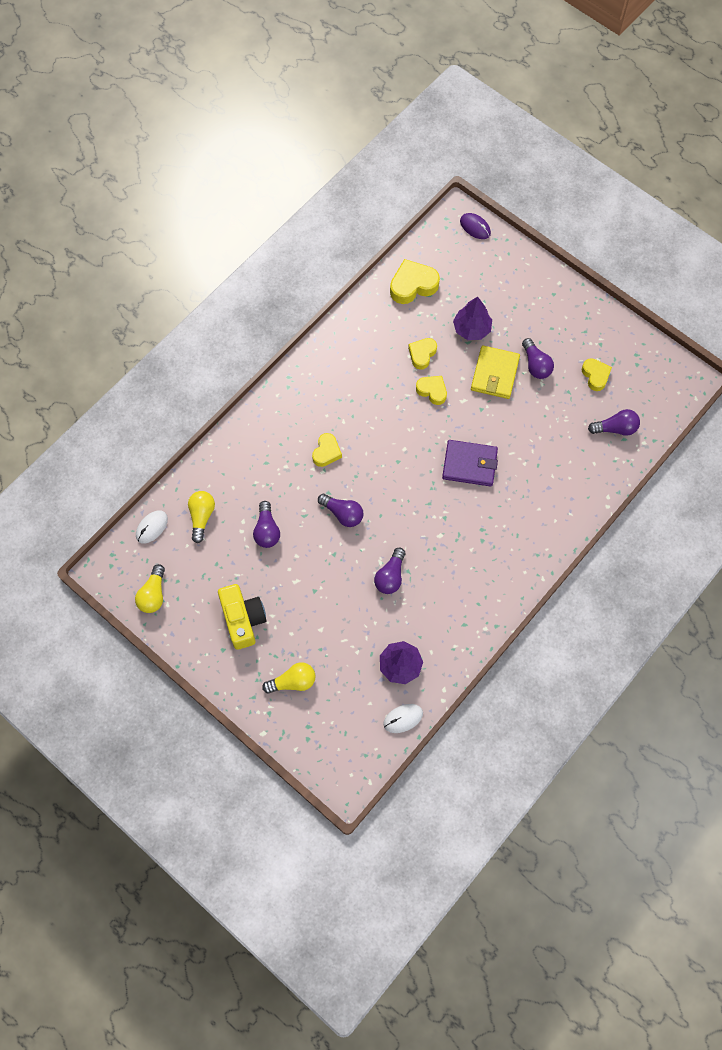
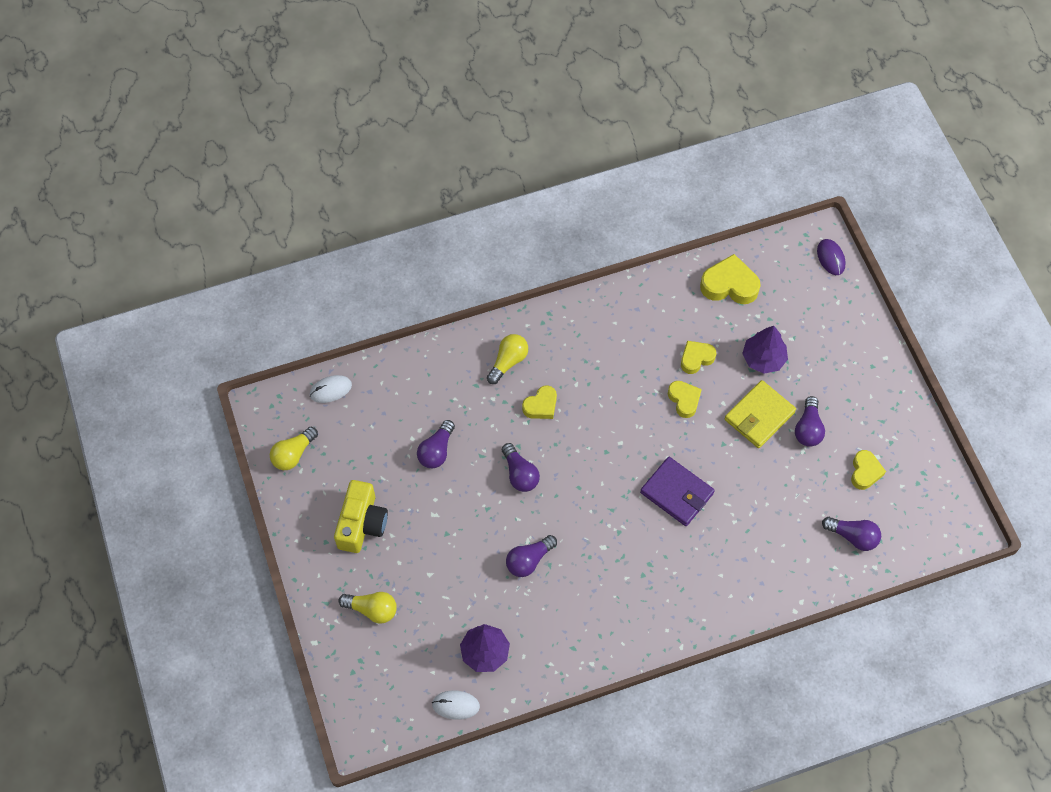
camera: 30 degrees right, 5 degrees down
(201, 517) = (383, 404): yellow light bulb -> yellow light bulb (508, 362)

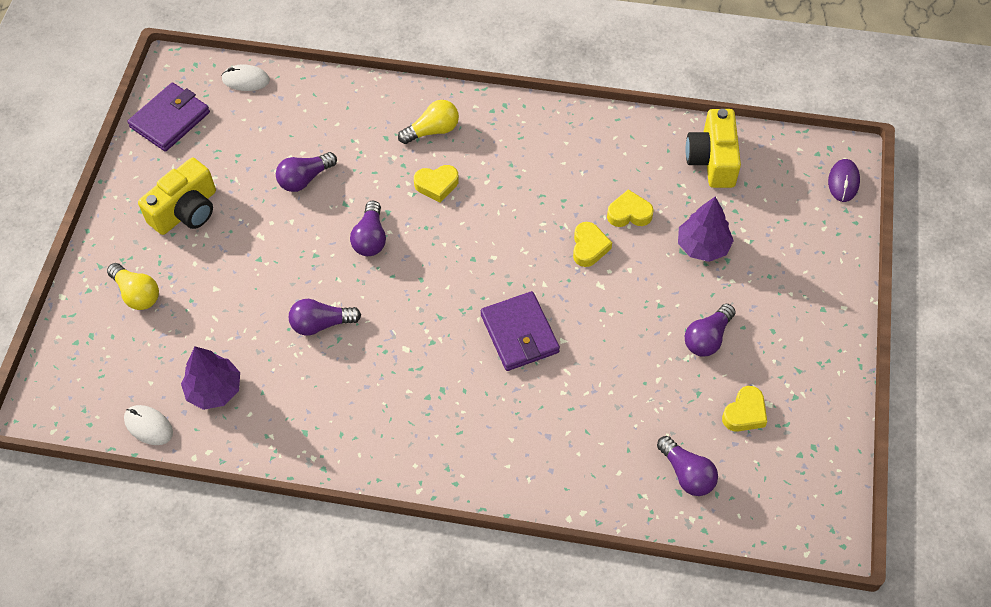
camera: 30 degrees right, 5 degrees down
(293, 454) = (170, 120): yellow light bulb -> purple wallet
(729, 285) = (712, 160): yellow heart -> yellow camera
(759, 416) = (661, 300): yellow wallet -> none

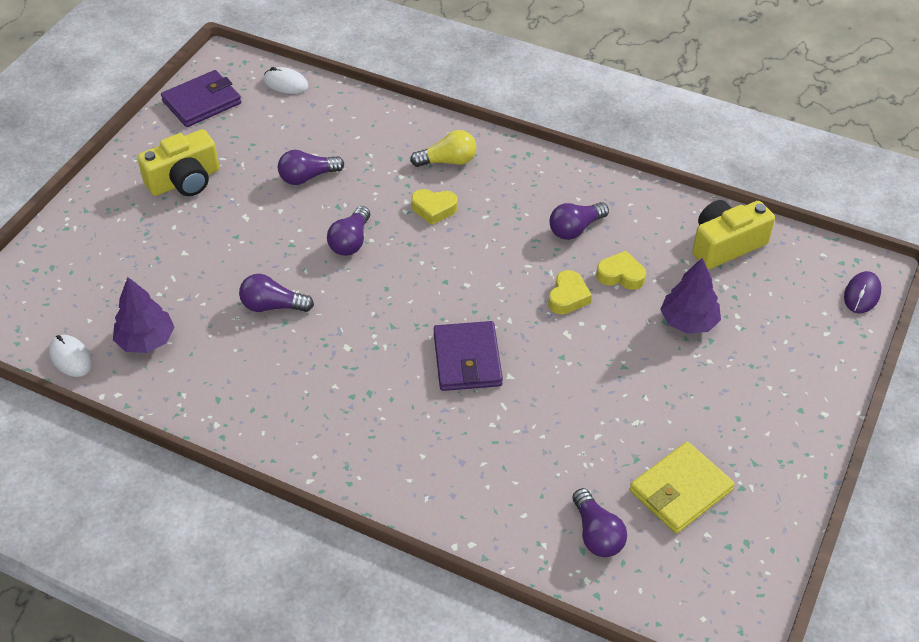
camera: 15 degrees right, 10 degrees down
(137, 294) = (109, 241): yellow light bulb -> none
(707, 338) = (664, 409): purple light bulb -> purple light bulb (575, 229)
(712, 160) = (726, 245): yellow camera -> yellow camera turned 45 degrees clockwise
(744, 413) = (680, 490): yellow heart -> yellow wallet

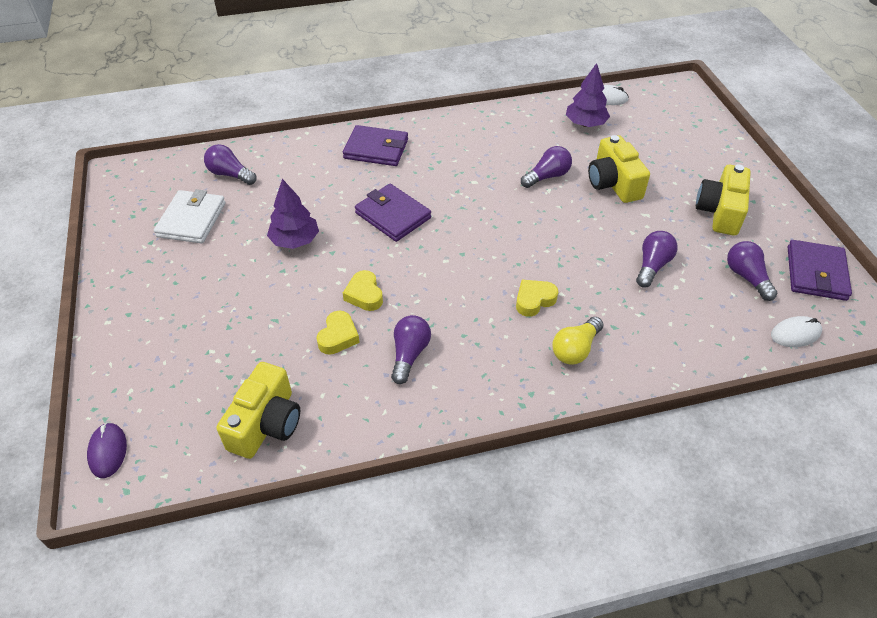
camera: 140 degrees right, 0 degrees up
(225, 260) = (613, 183): none -> yellow camera
(350, 241) = (557, 240): purple light bulb -> purple light bulb (746, 277)
(400, 459) = (376, 149): none -> purple wallet
(621, 275) = (338, 336): yellow heart -> yellow heart turned 45 degrees counterclockwise
(680, 490) = (192, 220): yellow wallet -> white wallet
(688, 322) = (255, 330): purple tree -> purple tree (295, 240)

